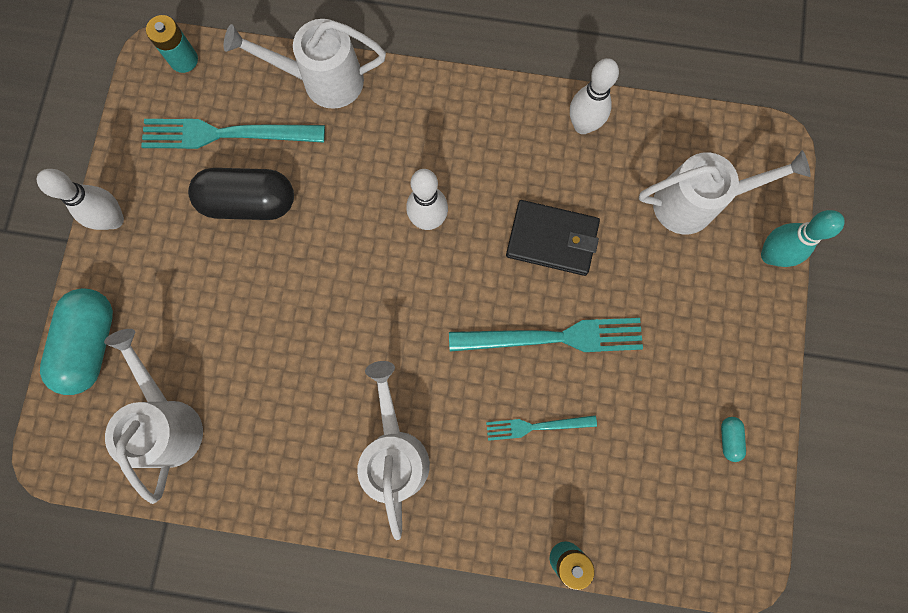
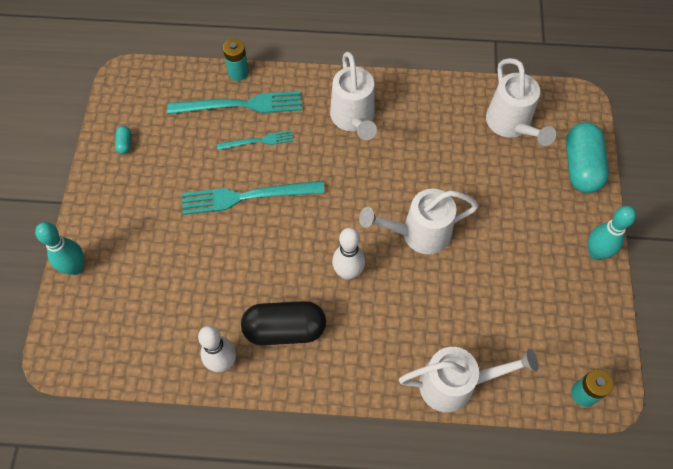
camera: 175 degrees right, 15 degrees down
(114, 220) = (596, 252): white bowling pin -> turquoise bowling pin
(226, 134) = (527, 328): turquoise fork -> turquoise fork (240, 105)
(249, 202) = (493, 275): black capsule -> black capsule (285, 329)
(552, 239) = (248, 265): black wallet -> none
(694, 203) = (131, 303): white watering can -> white watering can (418, 234)

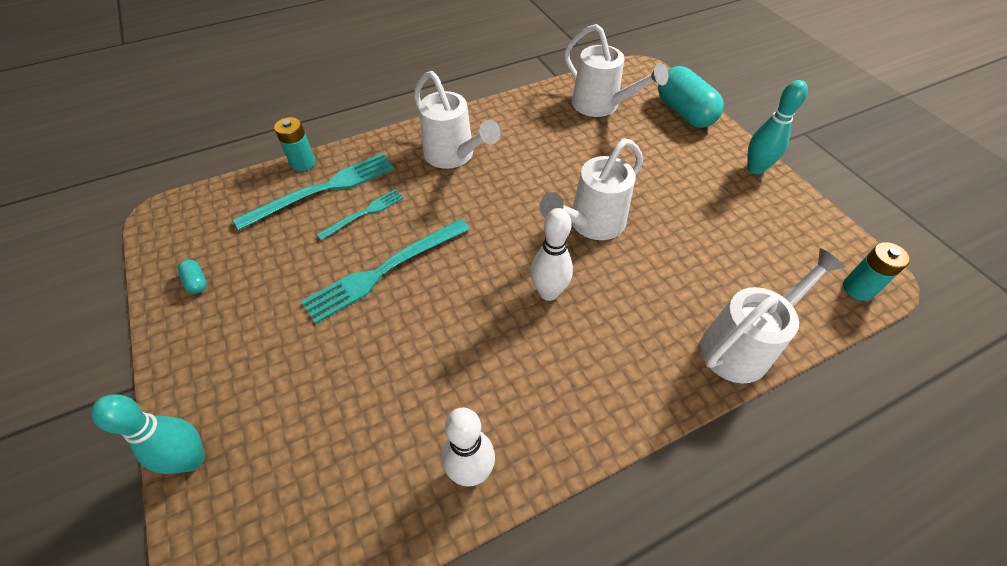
camera: 30 degrees left, 10 degrees down
(285, 329) = (521, 388): black capsule -> none

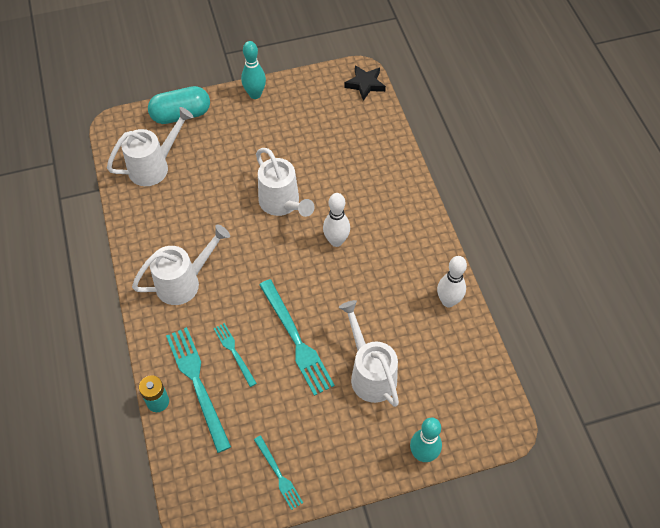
camera: 80 degrees left, 5 degrees up
(197, 282) = (278, 474): turquoise capsule -> turquoise fork
(742, 346) = (393, 153): white watering can -> white watering can (370, 373)
(858, 288) = (365, 84): turquoise battery -> black star

